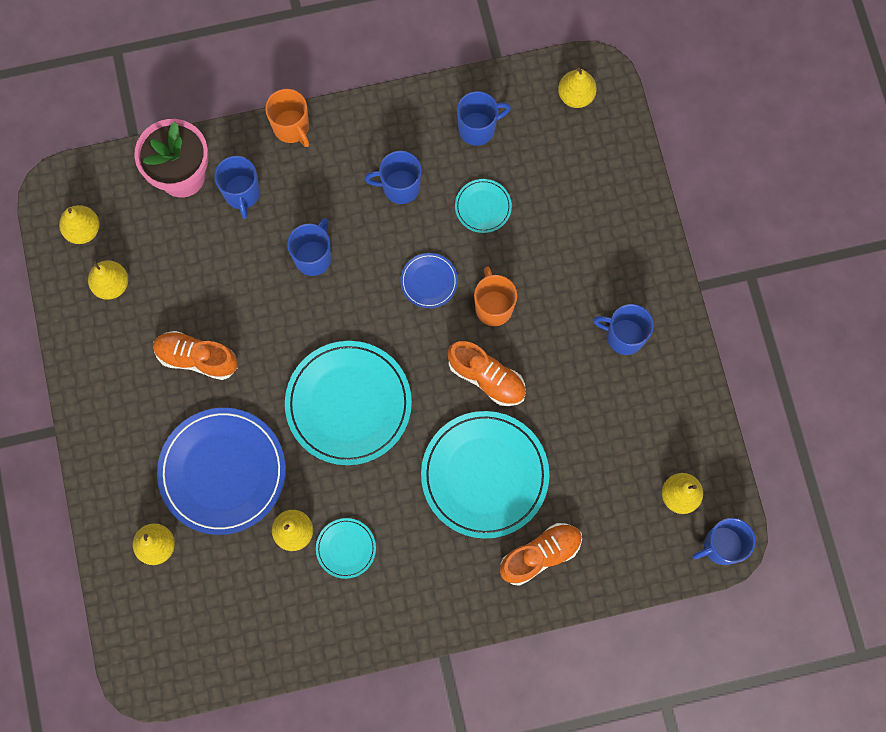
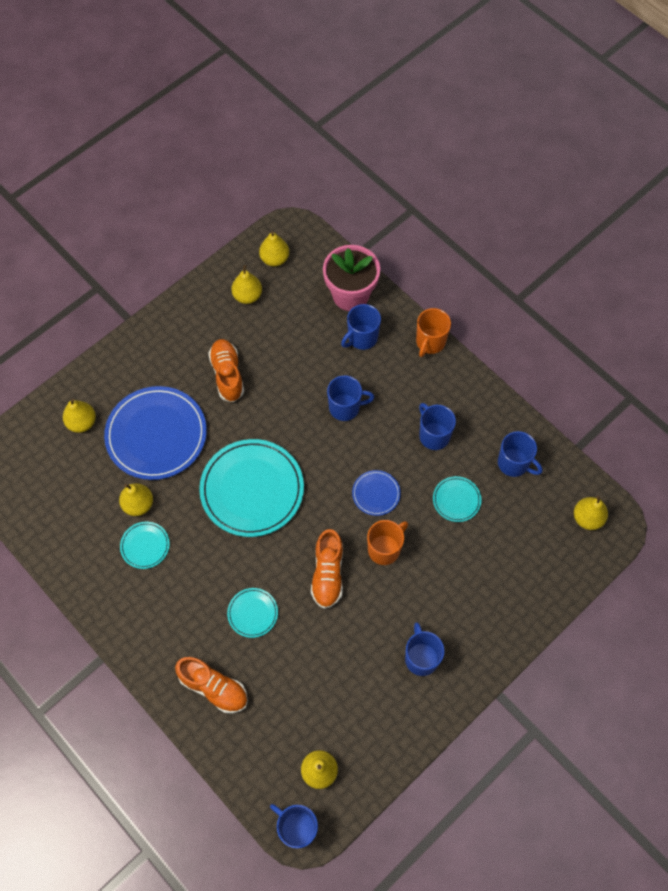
camera: 60 degrees right, 10 degrees down
(484, 475) = (252, 613): turquoise plate -> turquoise plate, size x0.47

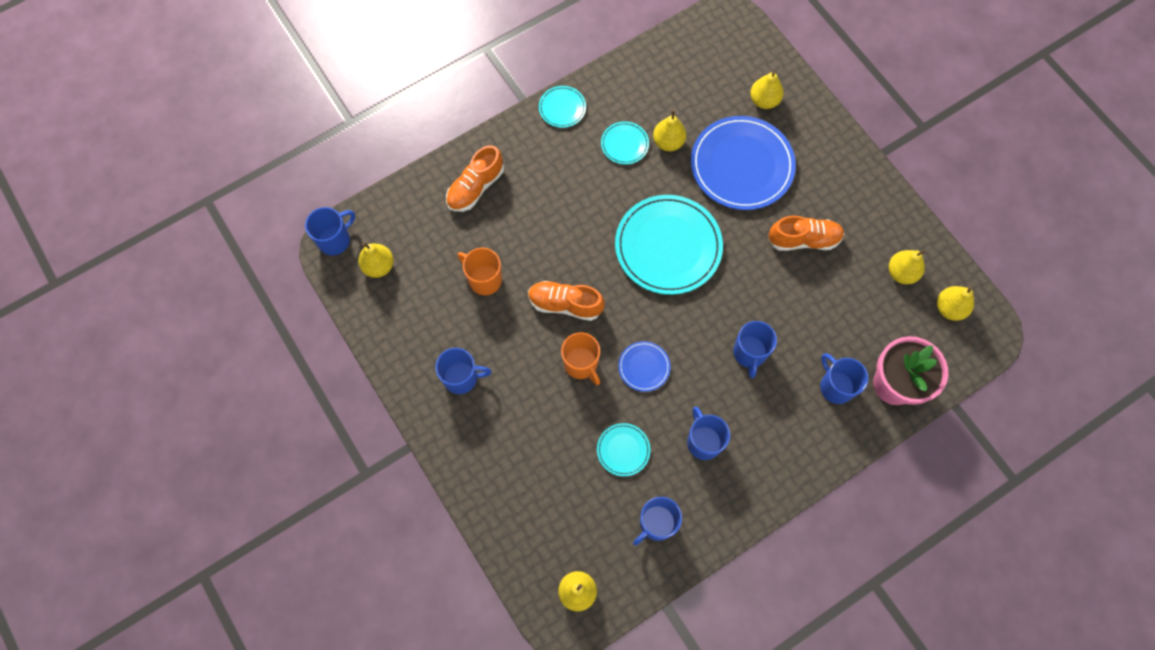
camera: 100 degrees right, 5 degrees up
(252, 613) = (539, 230): turquoise plate -> turquoise plate (562, 108)
(430, 342) = (822, 462): orange mug -> orange mug (484, 279)
(433, 435) = (703, 441): blue mug -> blue mug turned 90 degrees counterclockwise

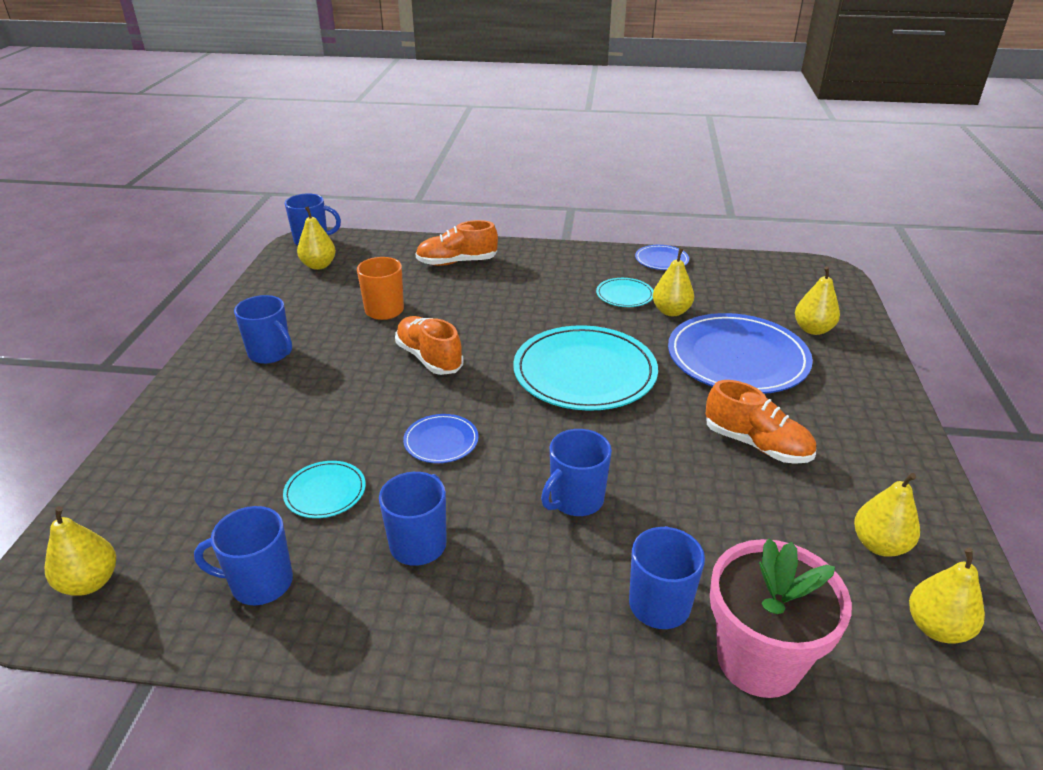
camera: 40 degrees right, 35 degrees down
(562, 108) = (592, 255): turquoise plate -> none
(581, 364) = (383, 404): orange mug -> none
(614, 80) = (661, 260): none -> blue plate

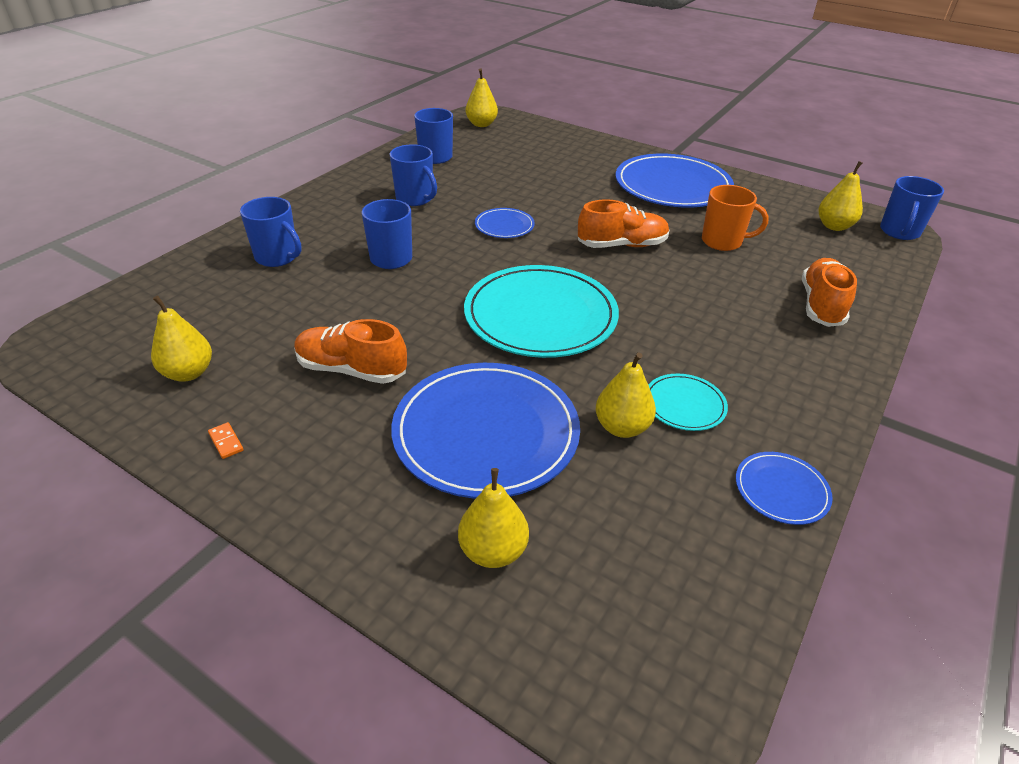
camera: 115 degrees right, 5 degrees up
(271, 353) = (672, 186): blue mug -> blue plate
(325, 492) = (490, 181): turquoise plate -> none
(756, 444) = (352, 370): orange shoe -> orange shoe turned 45 degrees clockwise
(759, 660) = (201, 274): pink flower pot -> none
(897, 470) = (226, 442): none -> orange domino
(936, 628) = (112, 354): yellow pear -> none

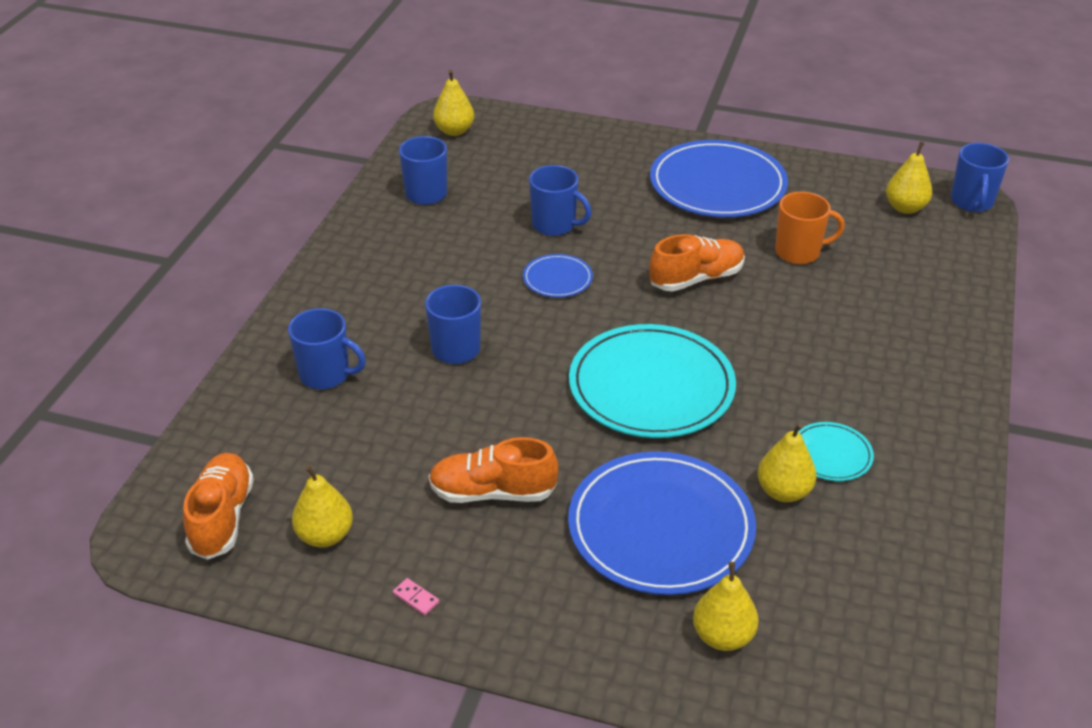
camera: 15 degrees left, 0 degrees up
(226, 442) = (416, 598): orange domino -> pink domino
(415, 199) = (436, 261): blue mug -> blue mug (555, 225)
(781, 490) = (944, 519): blue plate -> none
(821, 305) = (921, 312): orange shoe -> orange shoe (222, 518)

